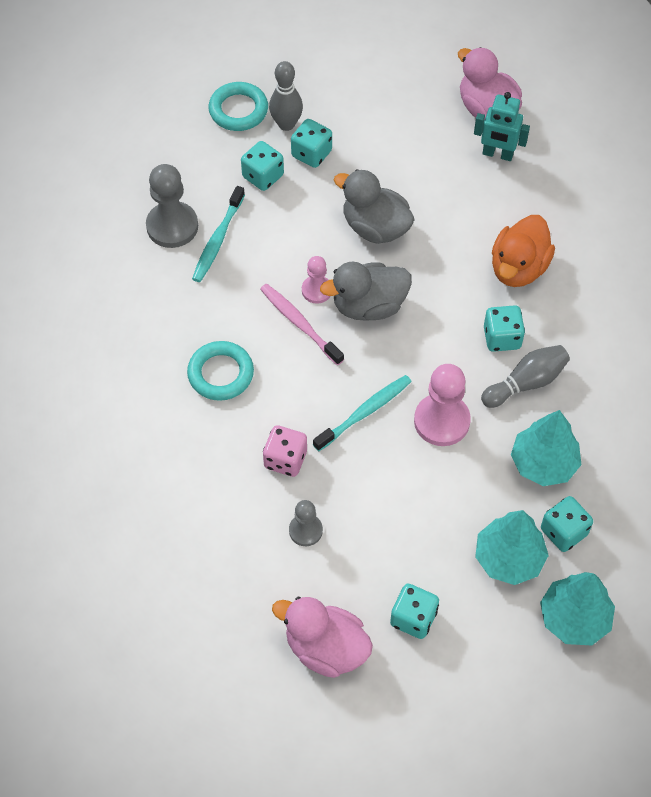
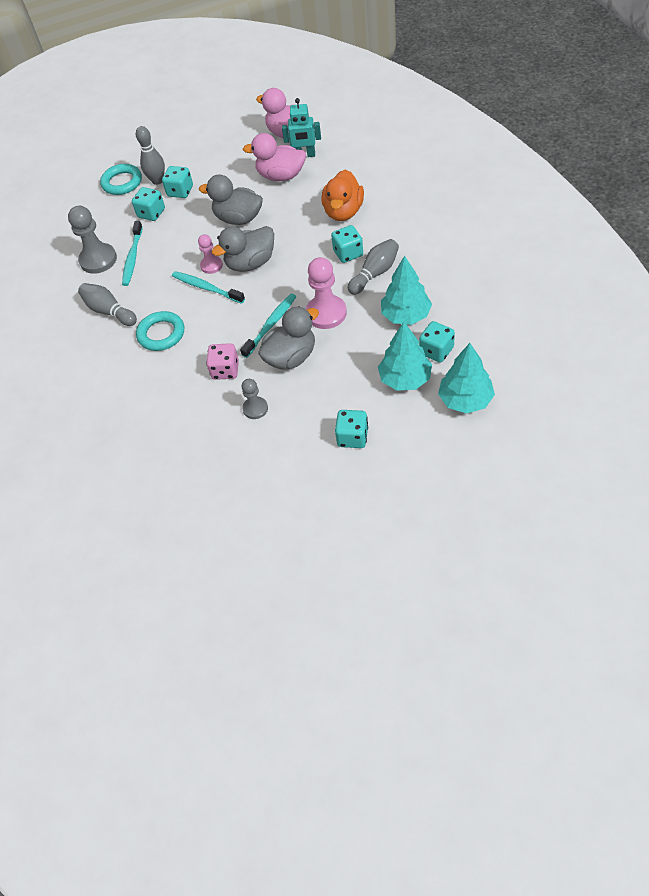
camera: 10 degrees left, 5 degrees down
(164, 314) = (109, 311): none -> grey bowling pin
(299, 323) = (206, 288): pink toothbrush -> turquoise toothbrush
(326, 648) = (297, 477): pink duck -> pink duck (281, 176)
(374, 471) = (291, 357): none -> grey duck

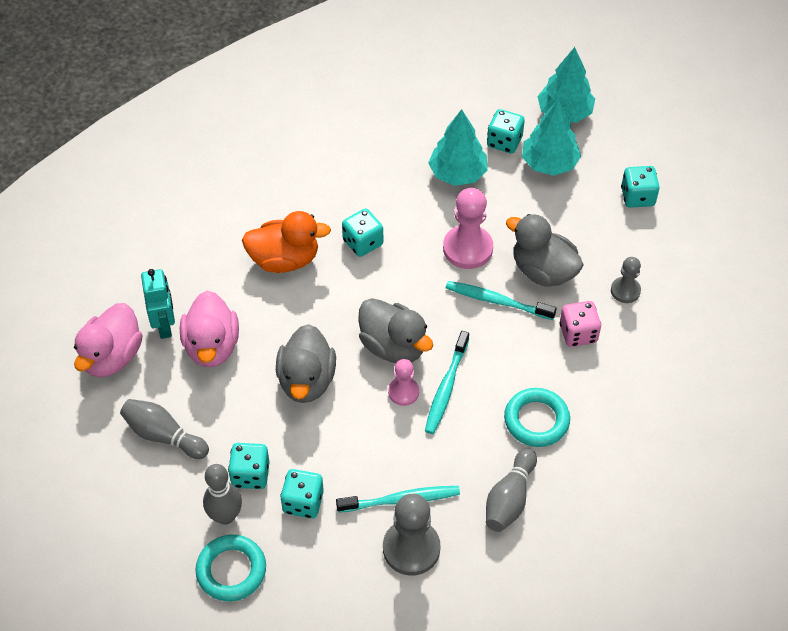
camera: 110 degrees left, 0 degrees up
(375, 274) = (394, 211): grey bowling pin -> grey bowling pin (164, 435)

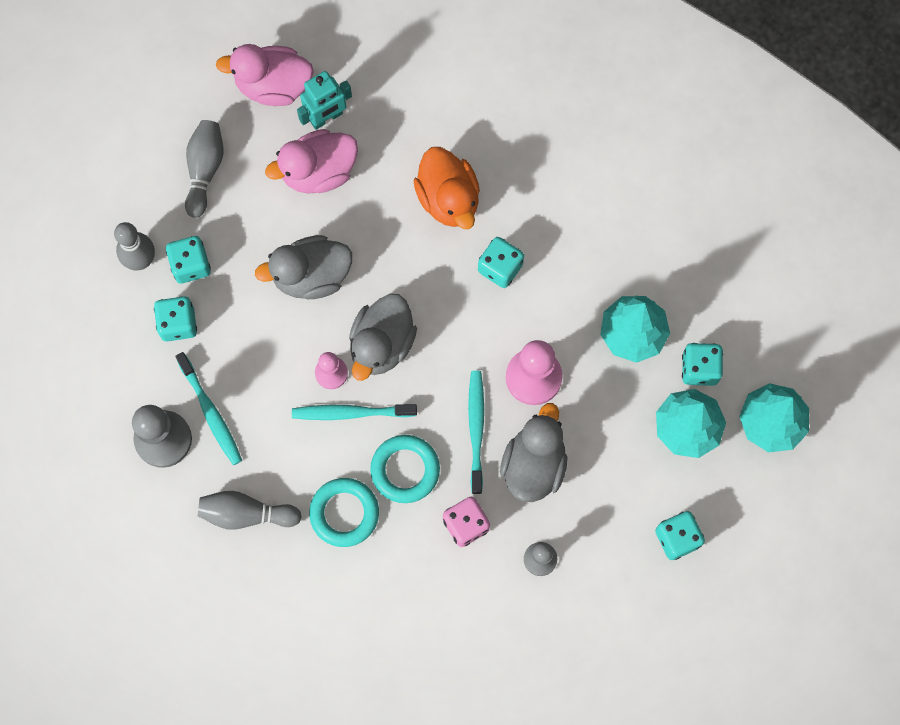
camera: 70 degrees right, 20 degrees up
(231, 570) = (89, 287): turquoise ring -> turquoise ring (405, 470)

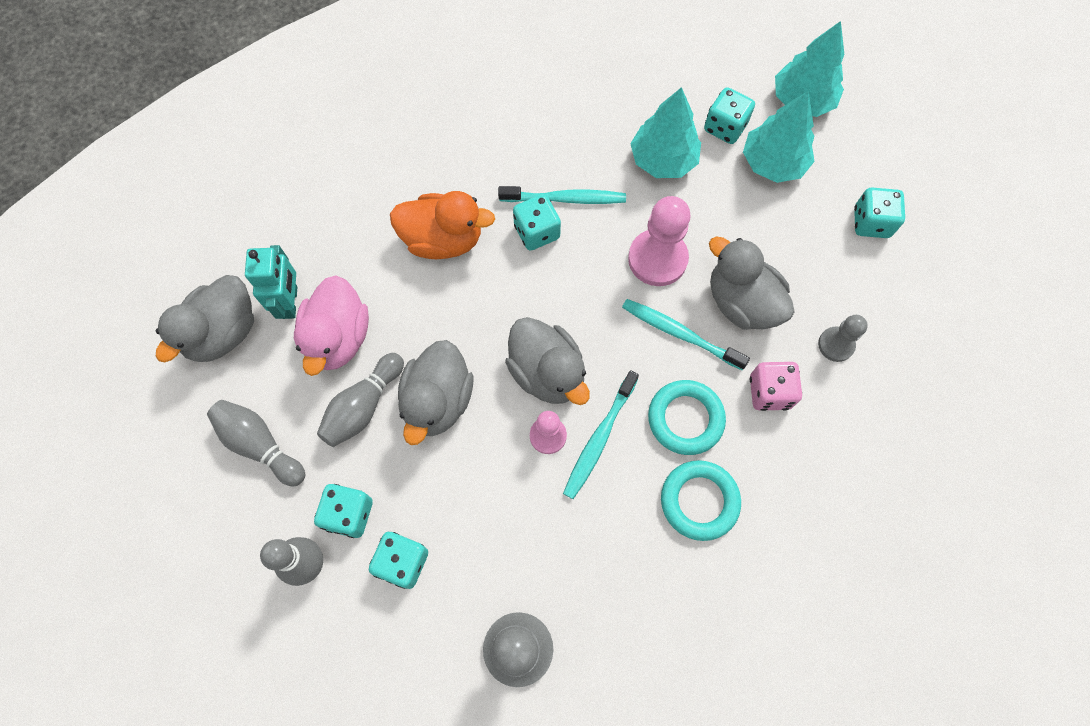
camera: 60 degrees left, 5 degrees down
(210, 413) = (518, 580): turquoise toothbrush -> turquoise toothbrush (565, 199)
(246, 514) = (648, 602): grey bowling pin -> grey bowling pin (363, 406)
(273, 85) = (223, 333): pink duck -> grey duck

